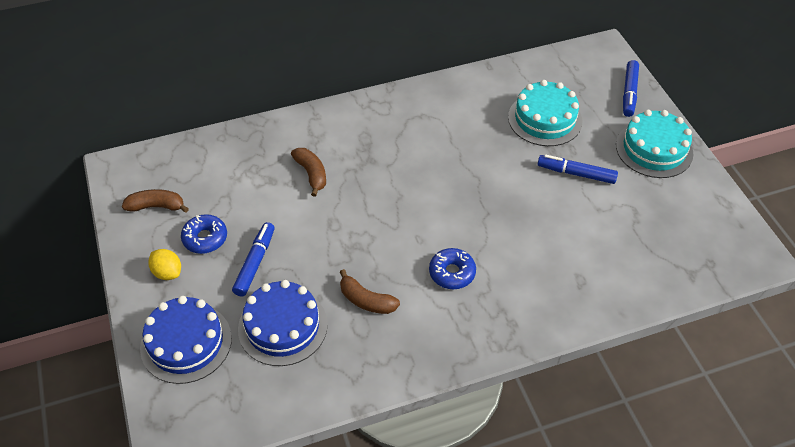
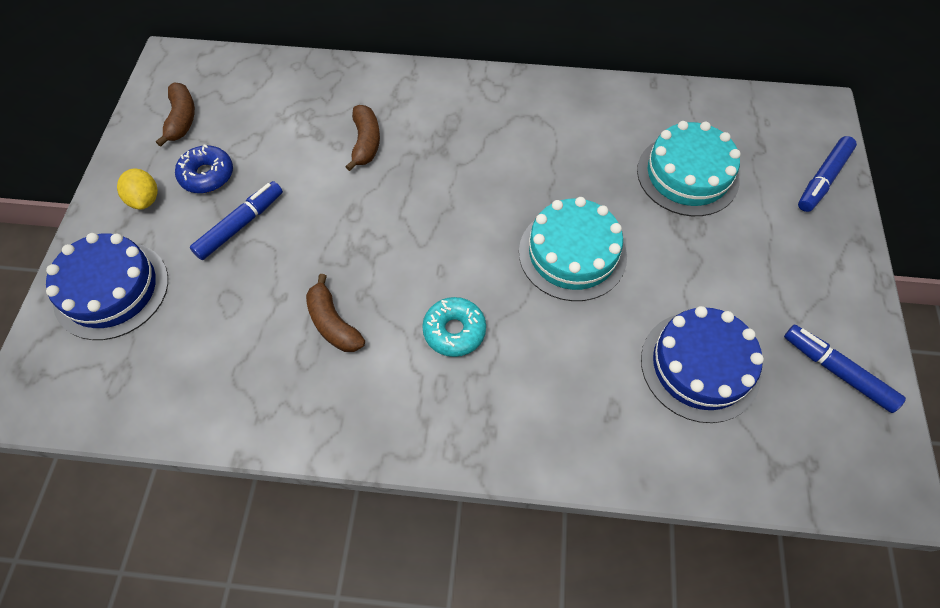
camera: 25 degrees right, 10 degrees up
(156, 206) = (182, 119): brown banana -> brown banana turned 60 degrees clockwise
(282, 326) = (222, 315): blue cake -> blue cake (700, 366)
(452, 273) = (454, 331): blue donut -> turquoise donut
(576, 173) = (688, 262): blue marker -> blue marker (837, 371)
(654, 149) = (816, 268): turquoise cake -> turquoise cake (572, 253)

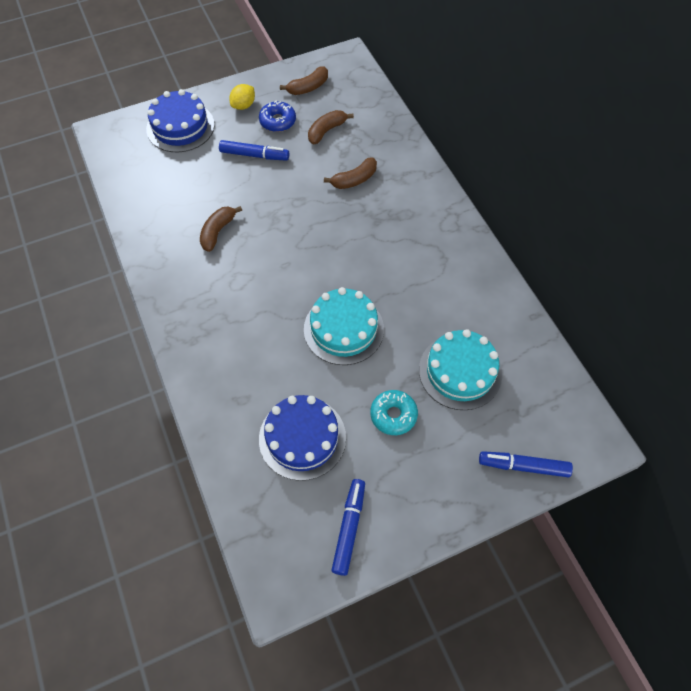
camera: 60 degrees right, 0 degrees up
(268, 134) = (326, 131): none -> brown banana
(454, 331) = (248, 292): turquoise donut -> turquoise donut (393, 415)

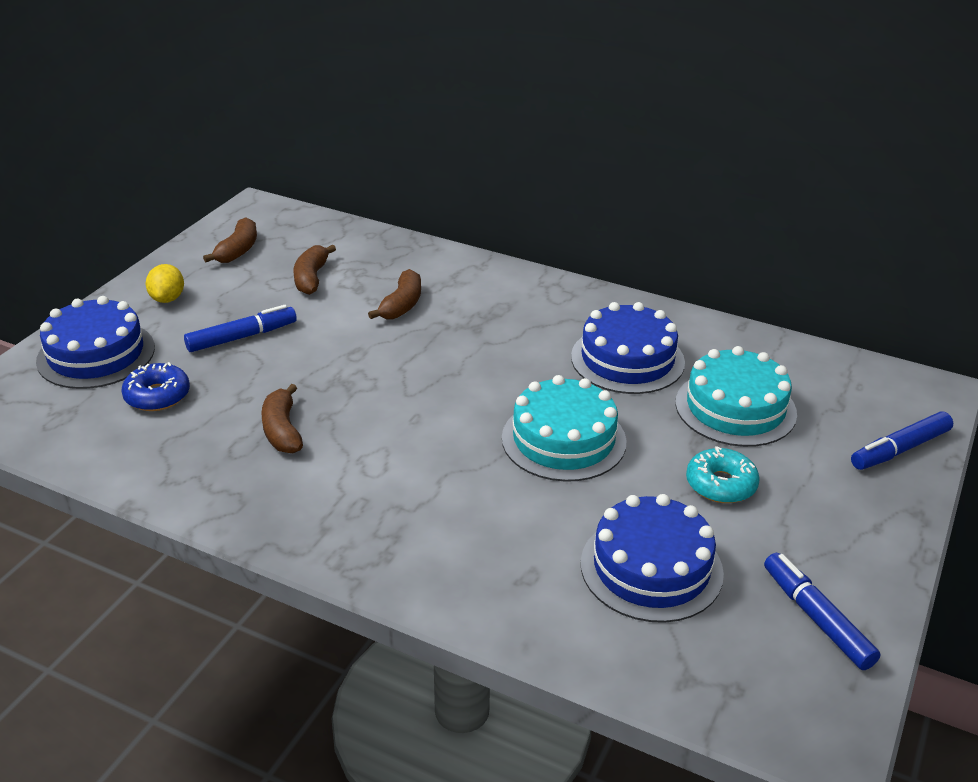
camera: 40 degrees left, 25 degrees down
(277, 121) = (235, 294): blue donut -> blue donut (157, 396)
(437, 297) = (627, 359): none -> blue cake

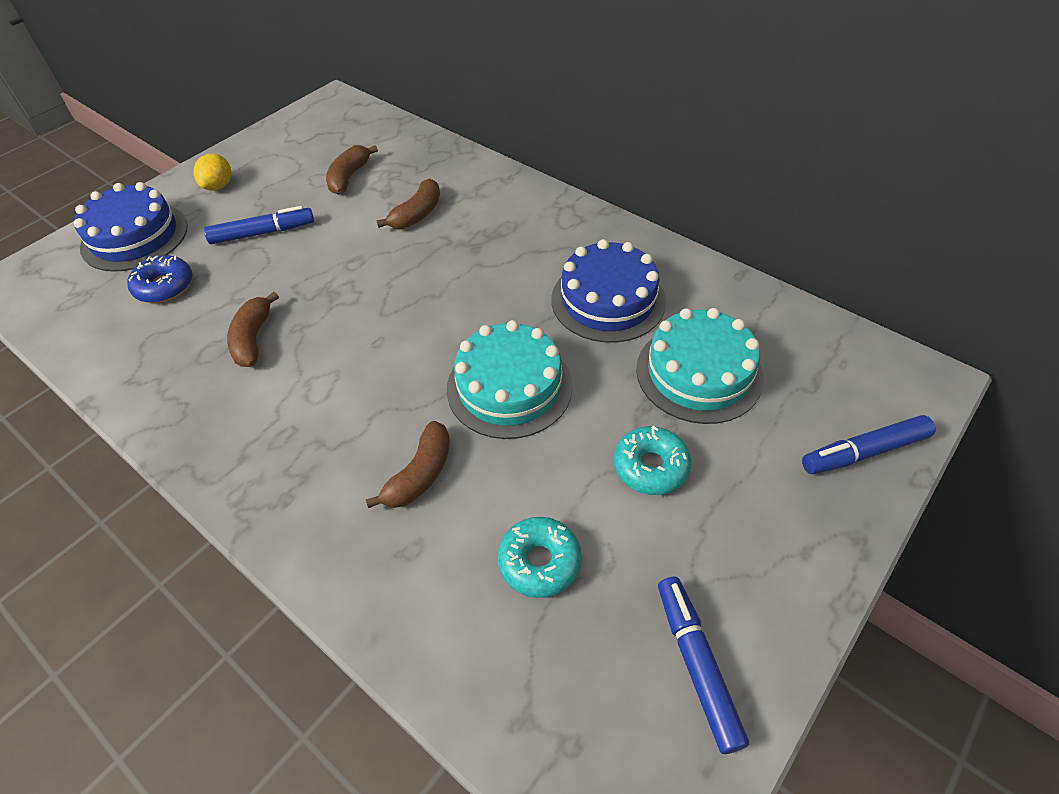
camera: 15 degrees right, 15 degrees up
(238, 250) = (299, 142): brown banana -> brown banana (420, 474)
(651, 568) = (539, 562): blue cake -> turquoise donut

